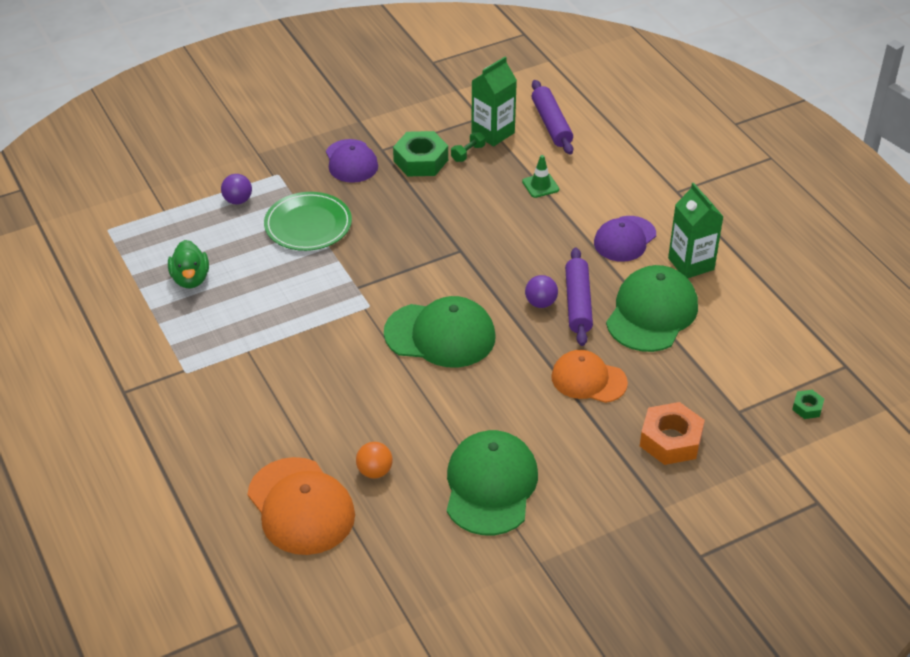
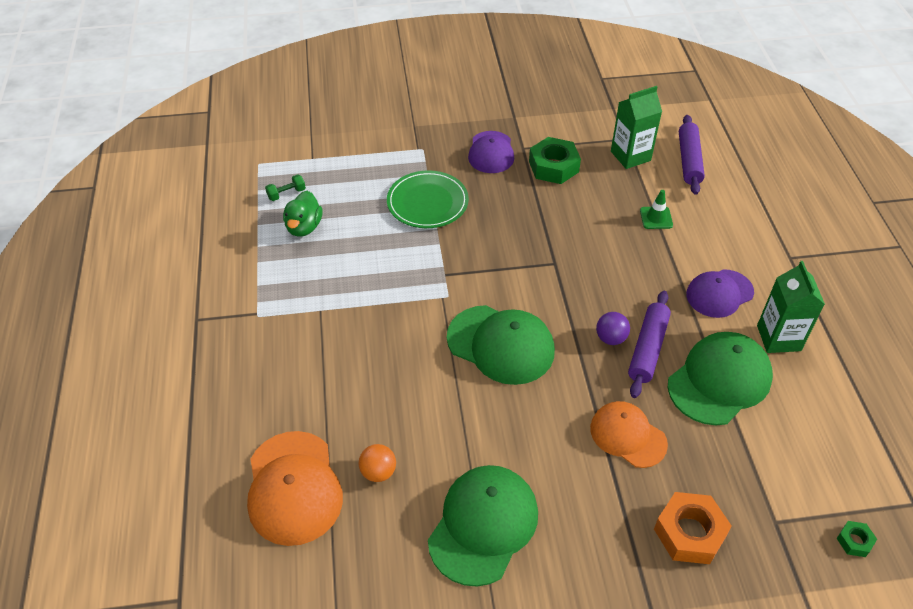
camera: 20 degrees right, 5 degrees up
(238, 200) = (377, 164): purple ball -> none
(468, 153) = (599, 170): green dumbbell -> green dumbbell (286, 194)

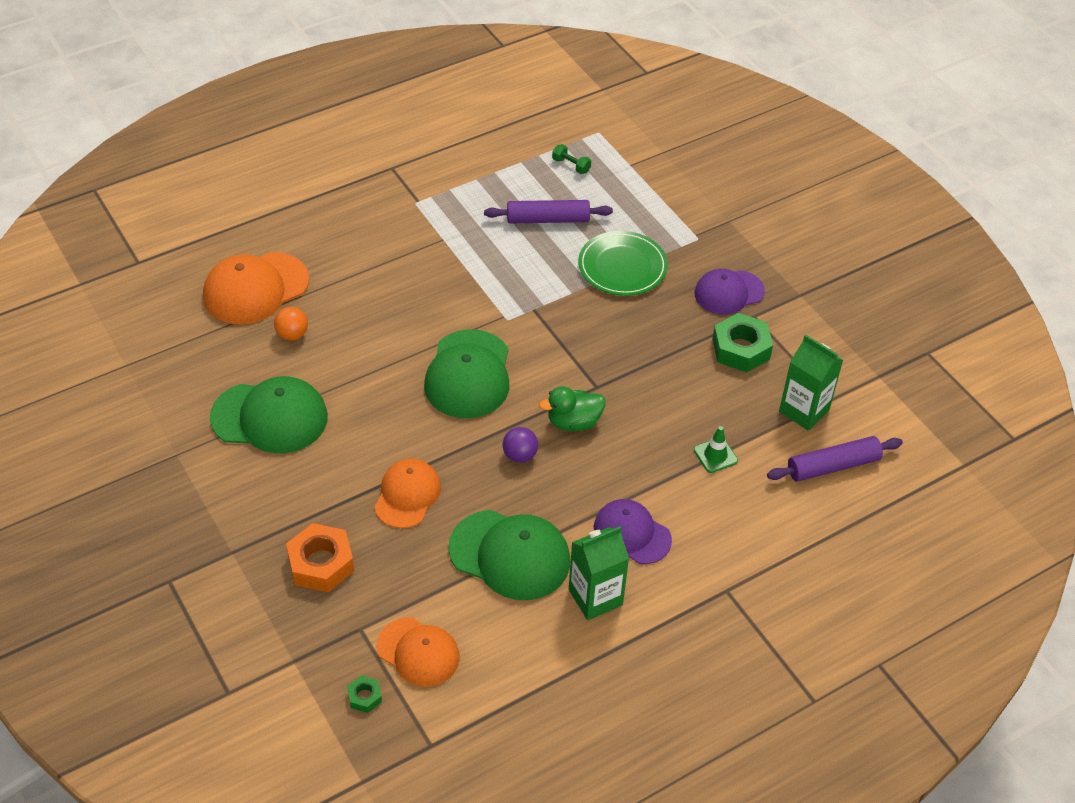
camera: 65 degrees right, 0 degrees up
(304, 227) = (536, 193): green duck -> green duck (573, 422)
(647, 349) = (521, 487): purple rolling pin -> purple rolling pin (548, 219)
(811, 482) = (418, 652): none -> orange cap

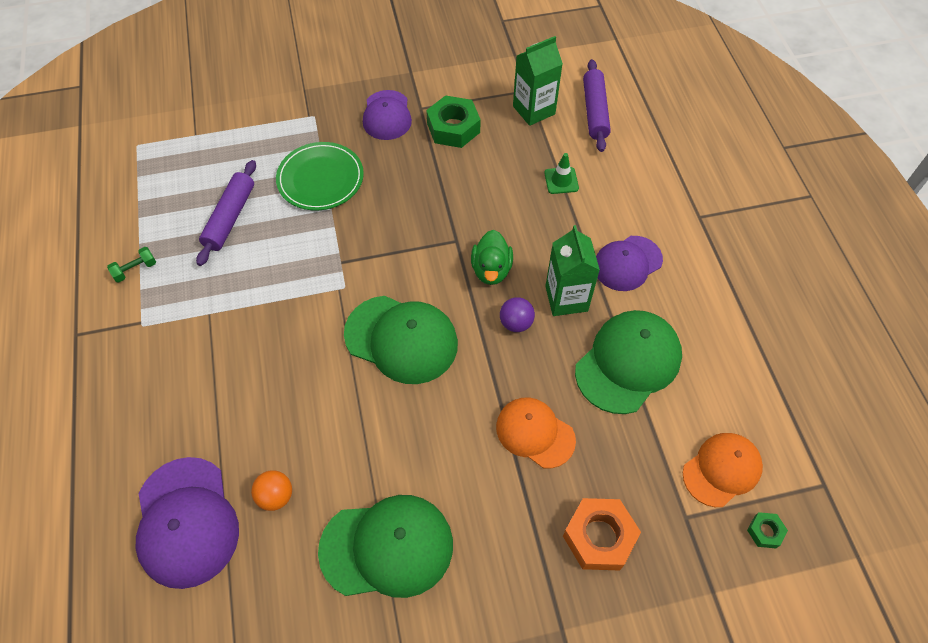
camera: 70 degrees left, 10 degrees up
(255, 289) = (186, 522): orange cap -> purple cap
(270, 417) = (387, 547): green cap -> green cap turned 60 degrees clockwise
(571, 165) = (168, 179): green dumbbell -> green dumbbell (135, 270)
(595, 597) = (688, 309): green carton -> green carton (566, 298)

